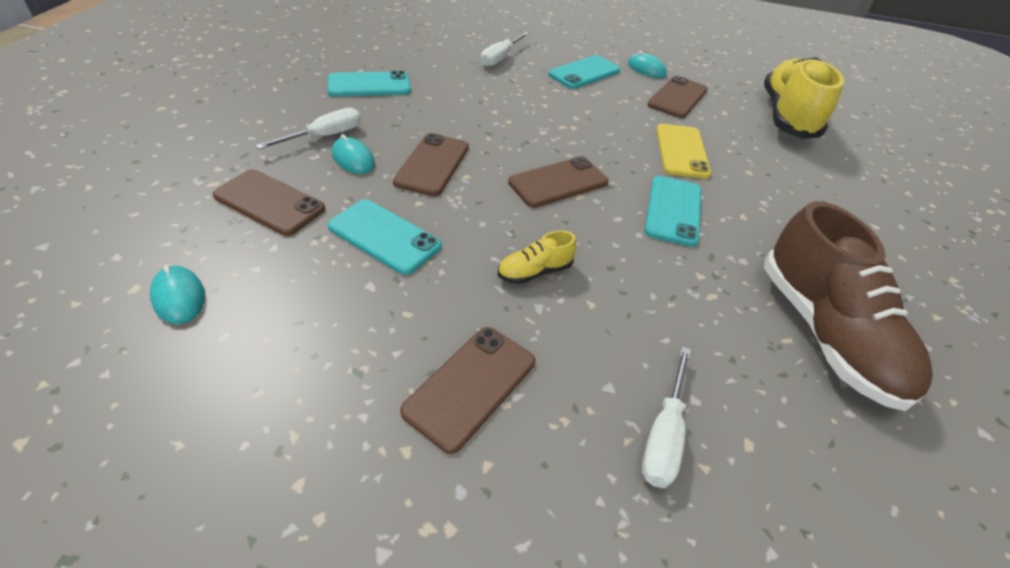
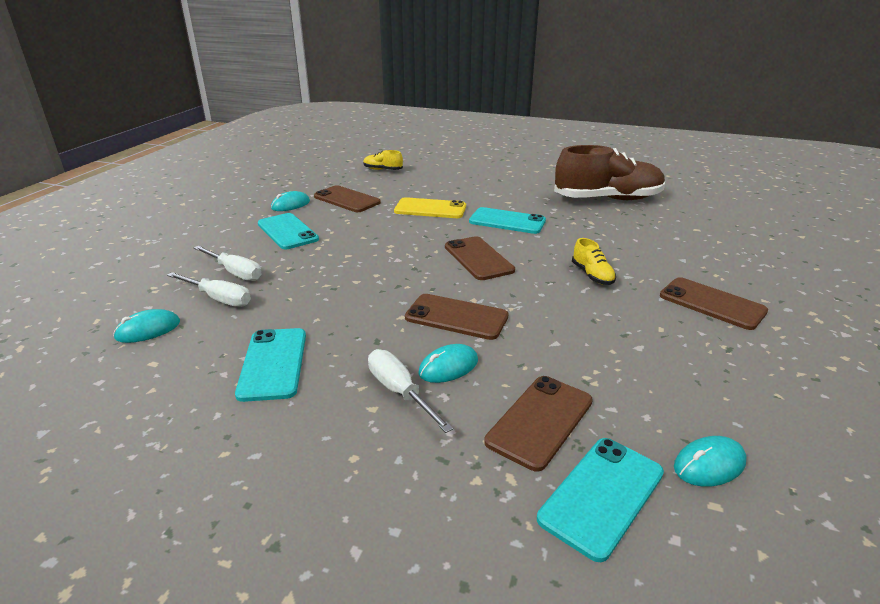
camera: 80 degrees left, 15 degrees down
(384, 236) = (574, 342): turquoise phone -> turquoise phone (602, 495)
(415, 40) = (148, 330): none -> turquoise mouse
(663, 435) = (706, 248): white screwdriver -> white screwdriver (219, 299)
(787, 116) = (383, 170): yellow shoe -> yellow shoe, size x0.43

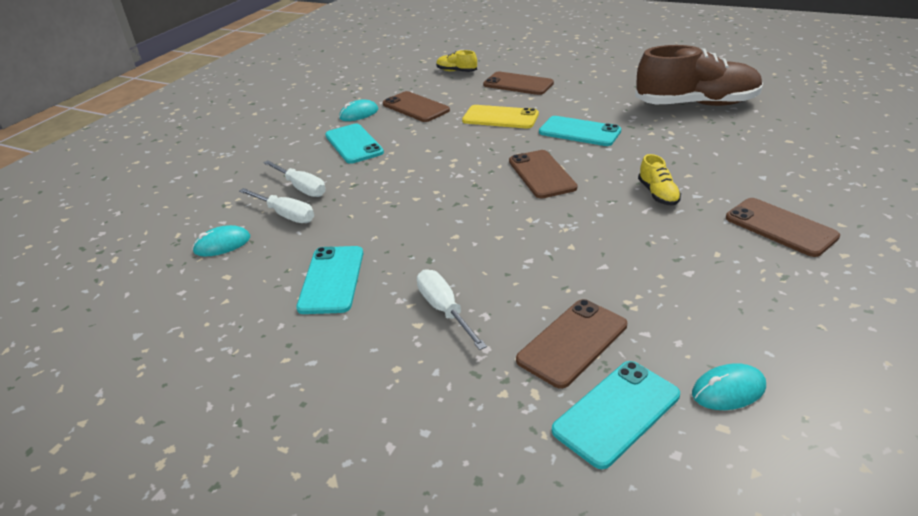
camera: 10 degrees right, 5 degrees up
(448, 367) = (493, 287): turquoise mouse -> none
(456, 317) = (509, 237): brown phone -> brown phone (518, 84)

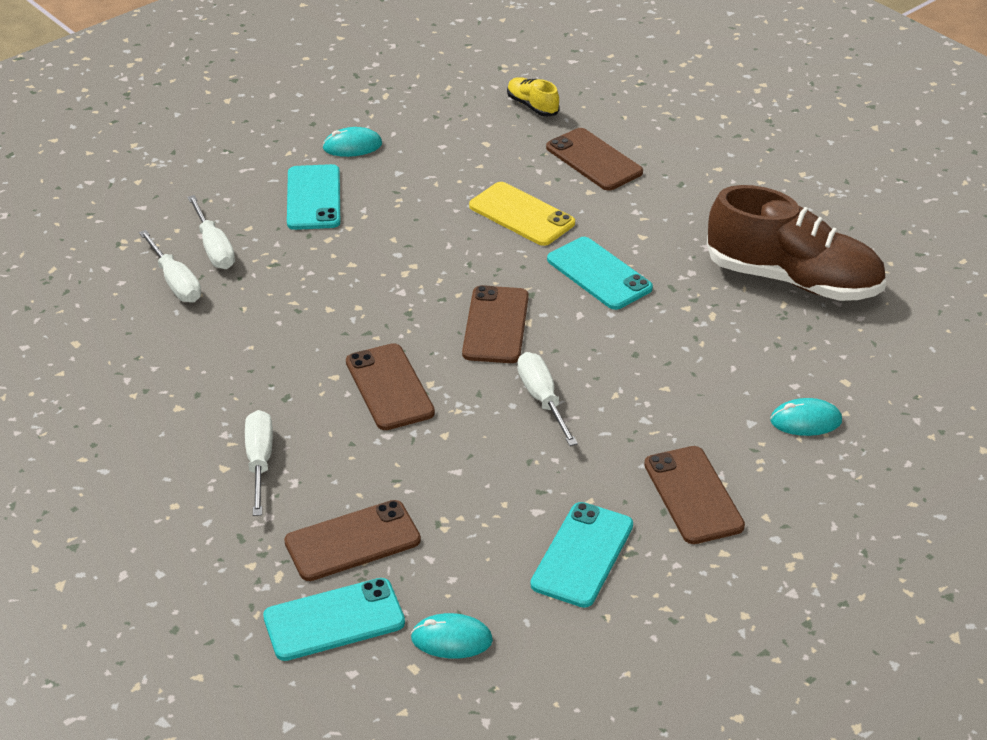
camera: 20 degrees right, 5 degrees up
(222, 244) = (91, 300): turquoise mouse -> turquoise mouse (805, 421)
(332, 280) = (174, 385): turquoise phone -> turquoise phone (582, 555)
(415, 107) = (430, 158): brown phone -> brown phone (389, 387)
(616, 205) = (542, 399): none -> white screwdriver
(658, 194) = (603, 402): yellow shoe -> none

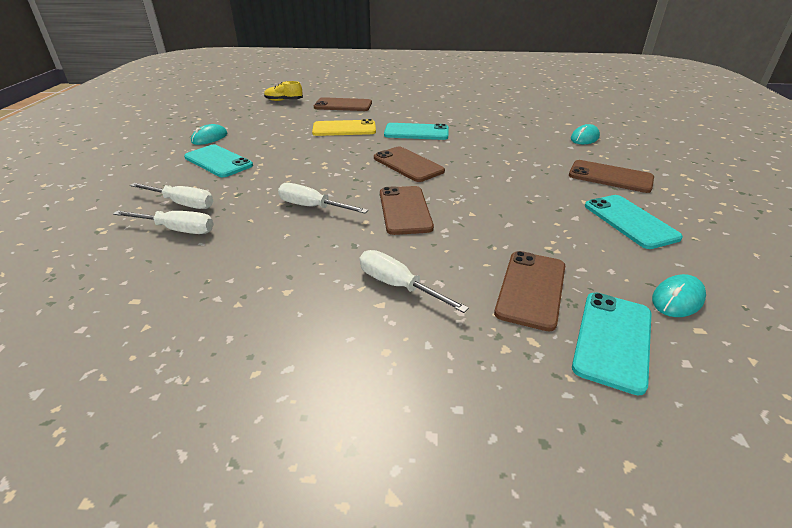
camera: 45 degrees left, 5 degrees down
(389, 387) = (405, 210): brown phone -> brown phone turned 60 degrees clockwise
(542, 399) = (484, 178): white screwdriver -> white screwdriver (312, 207)
(793, 280) = (488, 107): brown shoe -> none

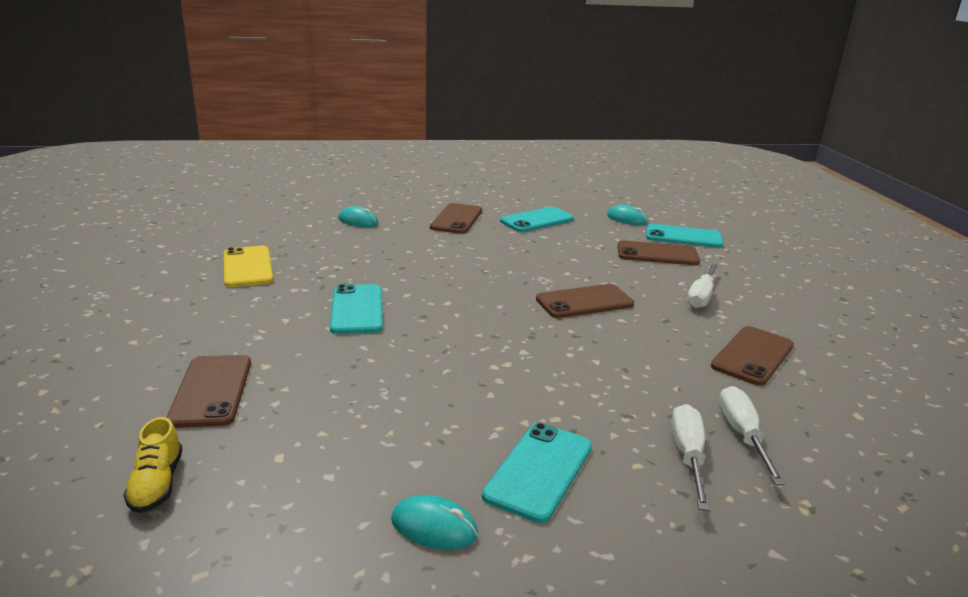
camera: 105 degrees left, 10 degrees down
(312, 207) = (617, 353): white screwdriver -> none
(344, 129) = (351, 370): yellow phone -> yellow phone (247, 267)
(408, 164) = (473, 308): brown phone -> brown phone (752, 356)

